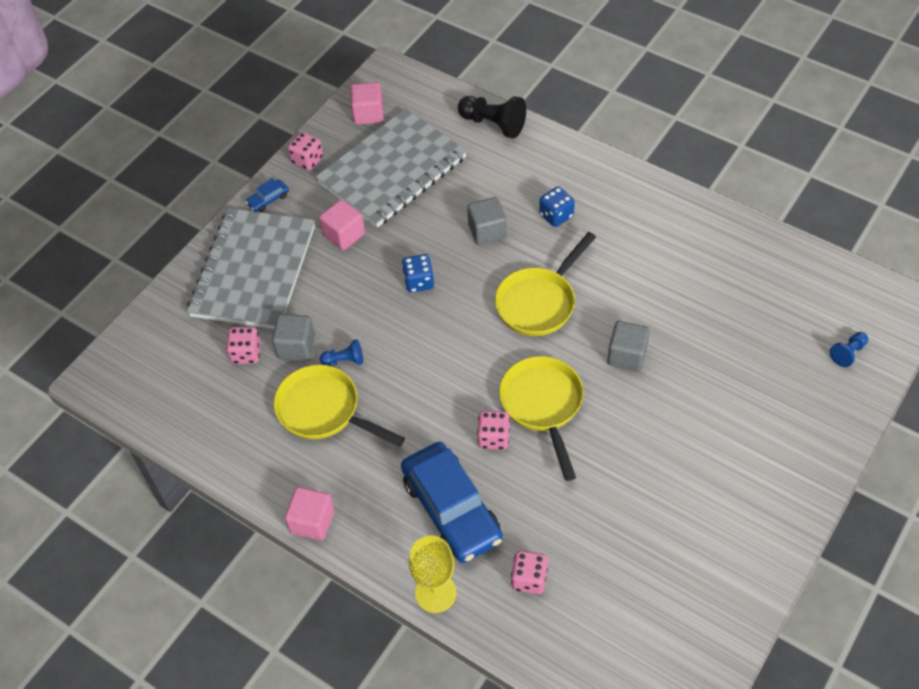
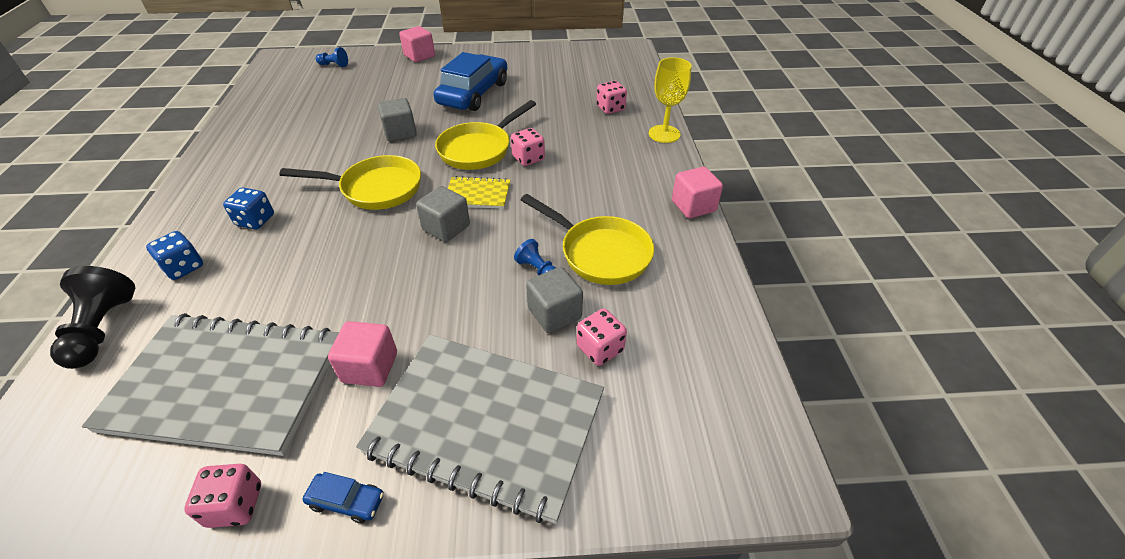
camera: 130 degrees left, 10 degrees down
(253, 271) = (486, 424): grey notebook -> grey notebook turned 45 degrees clockwise
(324, 411) = (600, 253): yellow pan -> yellow pan turned 45 degrees counterclockwise
(368, 114) = (94, 487): pink cube -> pink cube (419, 56)
(419, 282) = (402, 269): blue dice -> blue dice (184, 267)
(451, 509) = (603, 152): blue car -> blue car (473, 93)
(470, 369) = (477, 194): none -> yellow notebook
(487, 231) = (301, 254): grey cube -> grey cube (446, 227)

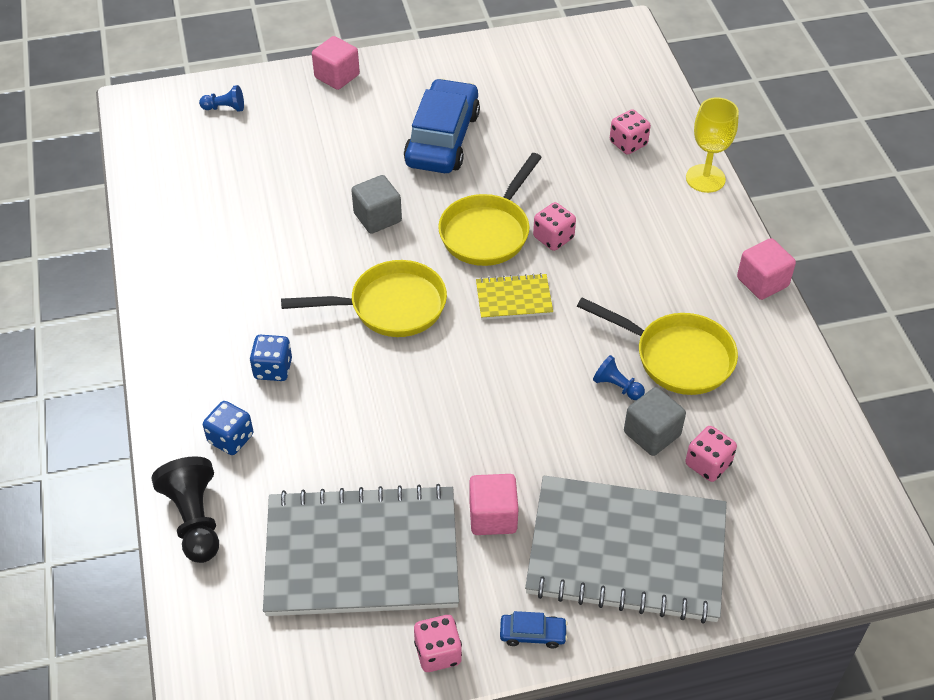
camera: 10 degrees left, 5 degrees up
(446, 227) = (497, 348): grey cube -> none

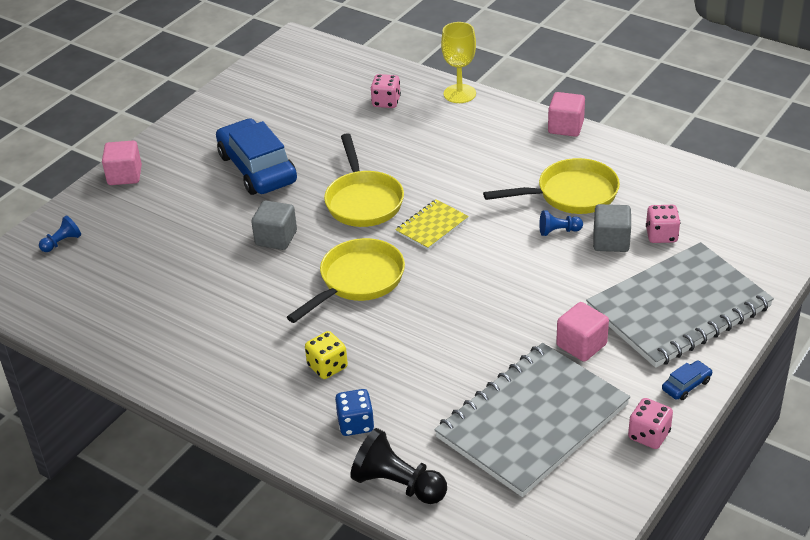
camera: 40 degrees left, 10 degrees down
(273, 369) = (327, 367): blue dice -> yellow dice
(553, 238) = (410, 179): pink dice -> none

